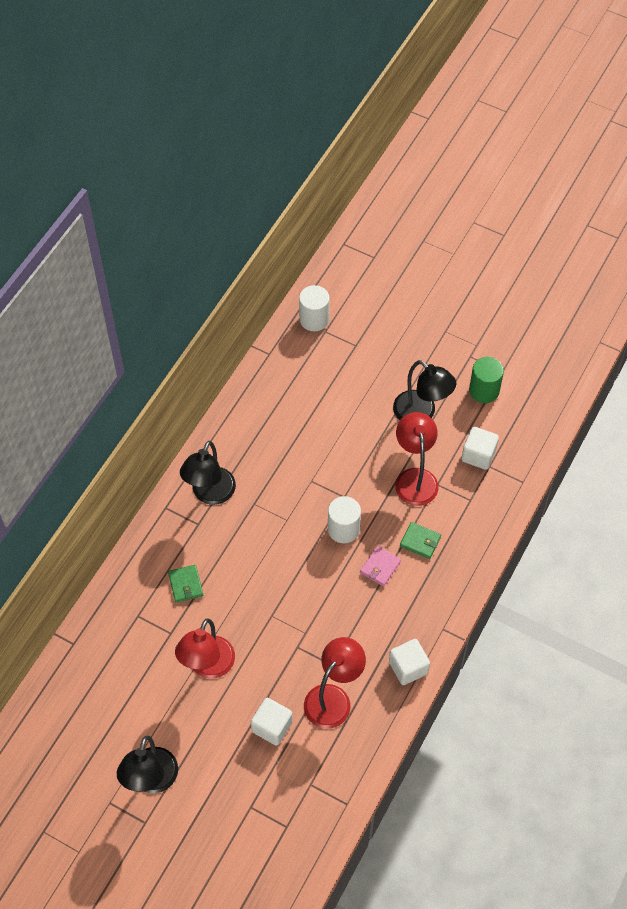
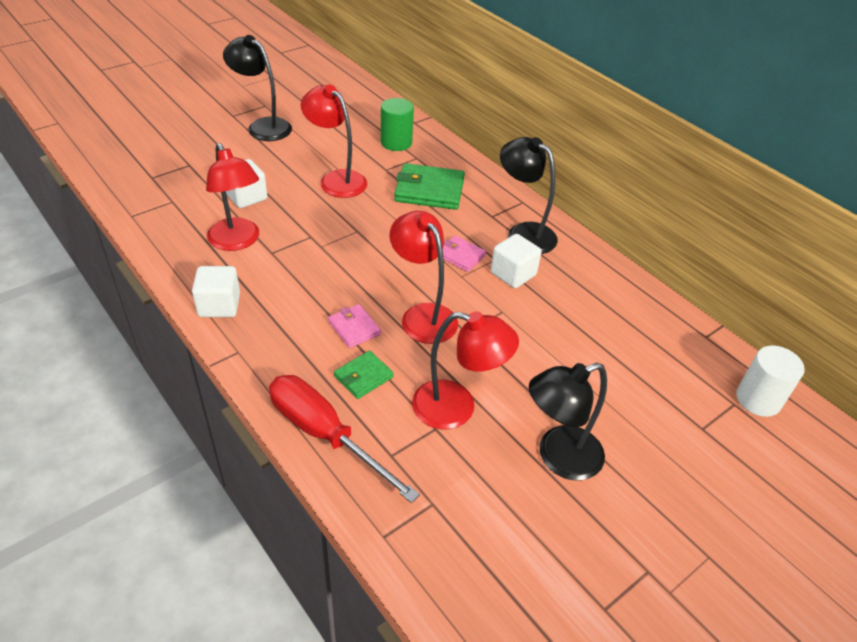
camera: 110 degrees right, 15 degrees down
(186, 584) = (429, 190): green wallet -> green wallet, size x1.80
(263, 529) = (460, 256): none -> pink wallet
(343, 529) = (422, 315): white cylinder -> red lamp
(477, 542) = (325, 435): none -> red screwdriver
(478, 455) = (458, 498): white cube -> white cube (513, 274)
(484, 390) = (573, 560): green cylinder -> green cylinder (396, 142)

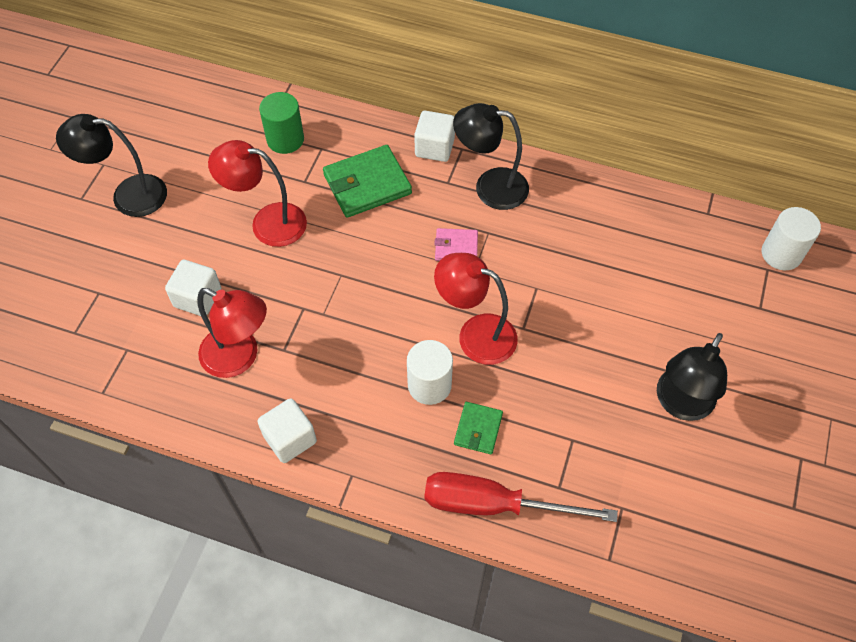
camera: 30 degrees left, 15 degrees up
(354, 328) = (429, 385): pink wallet -> white cylinder
(457, 408) = (574, 410): red lamp -> none
(513, 274) = (515, 240): white cube -> white cube (434, 147)

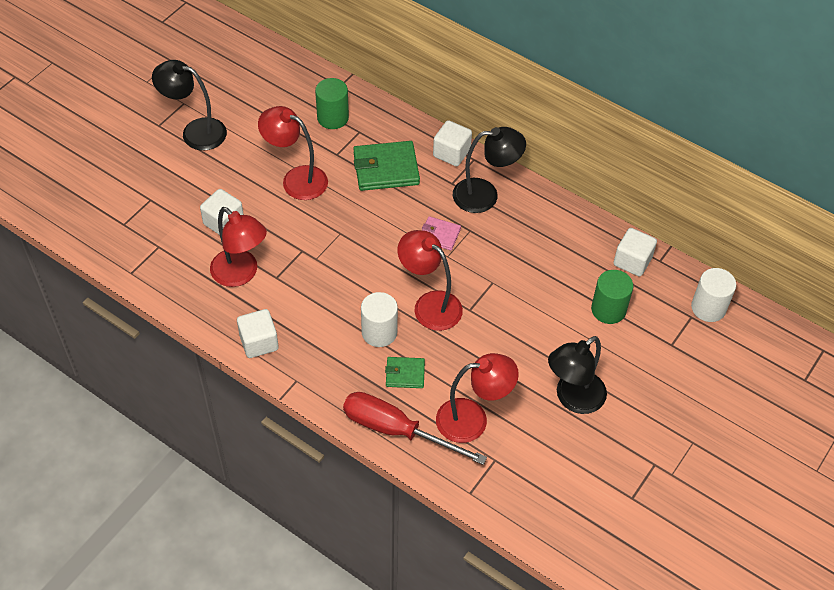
camera: 15 degrees right, 5 degrees down
(478, 429) = (405, 374): green wallet -> green wallet turned 60 degrees clockwise
(490, 187) = (485, 195): black lamp -> black lamp turned 150 degrees clockwise
(577, 464) = (473, 419): none -> red lamp
(676, 285) = (608, 309): none -> green cylinder
(679, 222) = (632, 261): none -> white cube

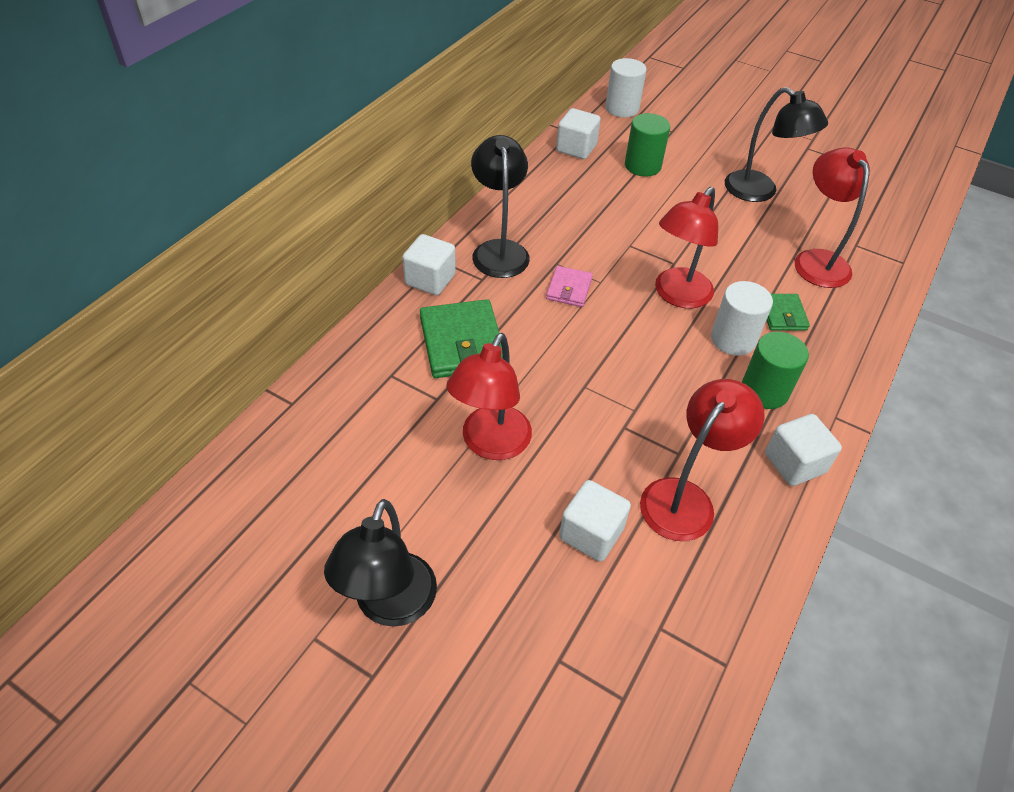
camera: 95 degrees left, 5 degrees down
(333, 118) = (361, 408): green cylinder -> green cylinder (764, 391)
(396, 430) = (860, 319): red screwdriver -> none

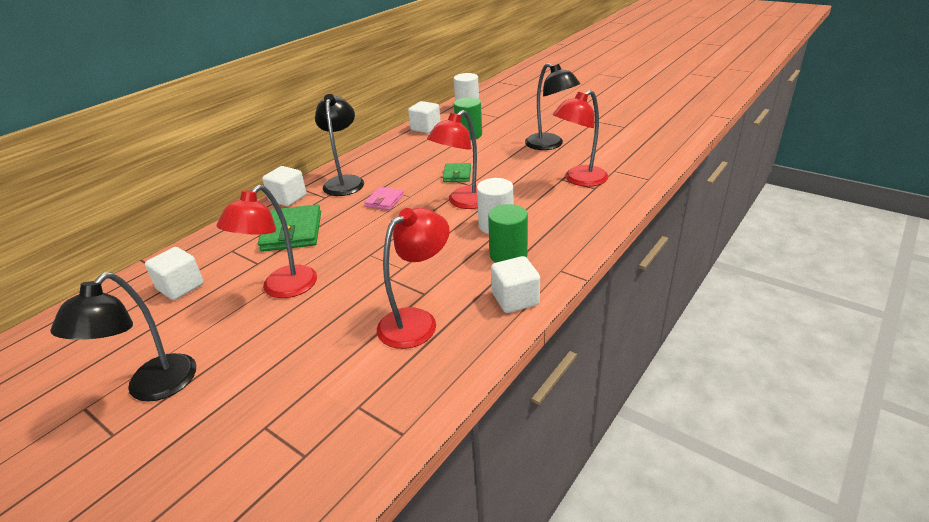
camera: 10 degrees right, 15 degrees down
(591, 533) = (331, 343): white cube -> white cube (180, 287)
(783, 314) = (541, 211): green wallet -> green wallet (457, 175)
(816, 260) = (579, 180): red lamp -> red lamp turned 120 degrees counterclockwise

